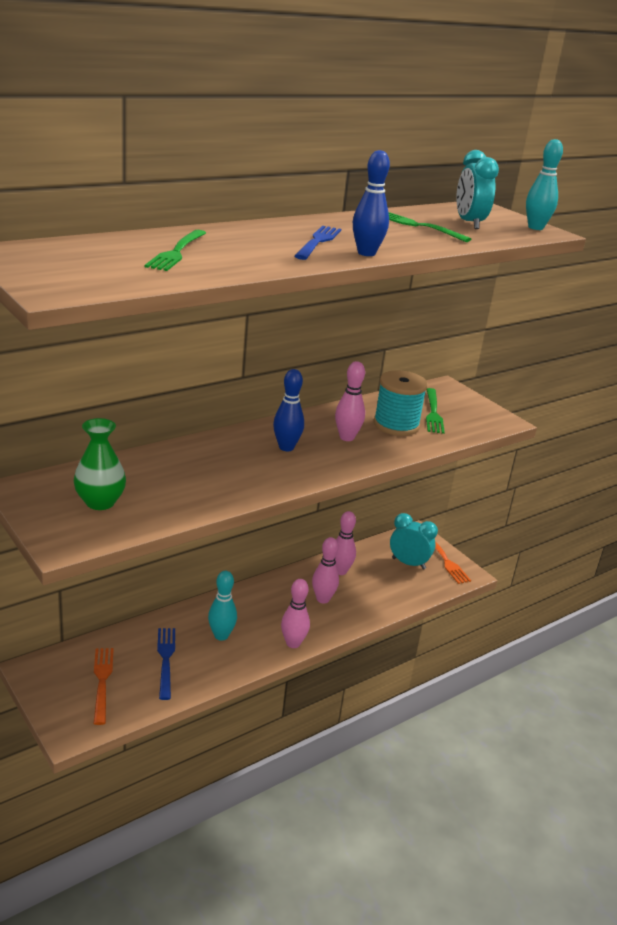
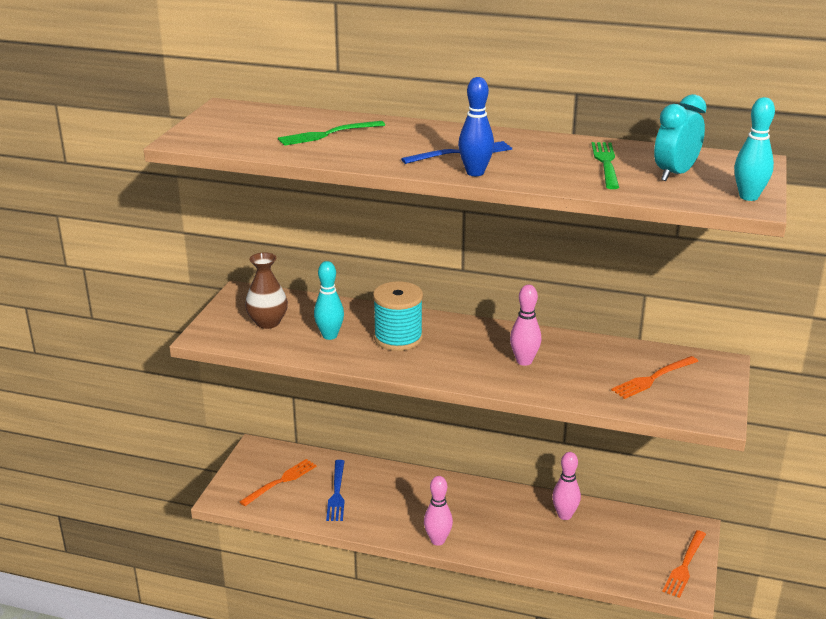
camera: 55 degrees right, 0 degrees up
(100, 502) = (267, 322): green vase -> brown vase
(165, 659) = (337, 493): blue fork -> blue fork turned 135 degrees clockwise
(221, 635) = (396, 502): turquoise bowling pin -> turquoise bowling pin (329, 336)
(286, 447) = (458, 346): blue bowling pin -> none
(323, 599) = (513, 526): pink bowling pin -> none
(396, 425) = (592, 372): turquoise spool -> turquoise spool (398, 338)
(408, 563) = (640, 547): turquoise clock -> none
(433, 413) = (653, 379): green fork -> orange fork

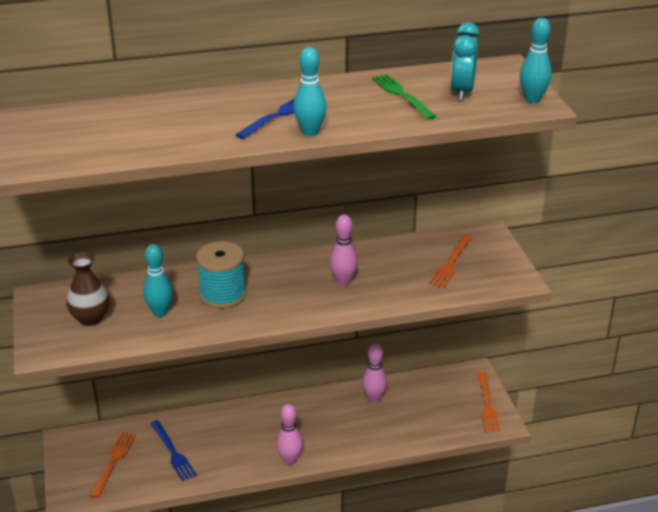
camera: 30 degrees left, 5 degrees up
(327, 134) = (139, 125): green fork -> none
(475, 173) = (310, 132): blue bowling pin -> turquoise bowling pin

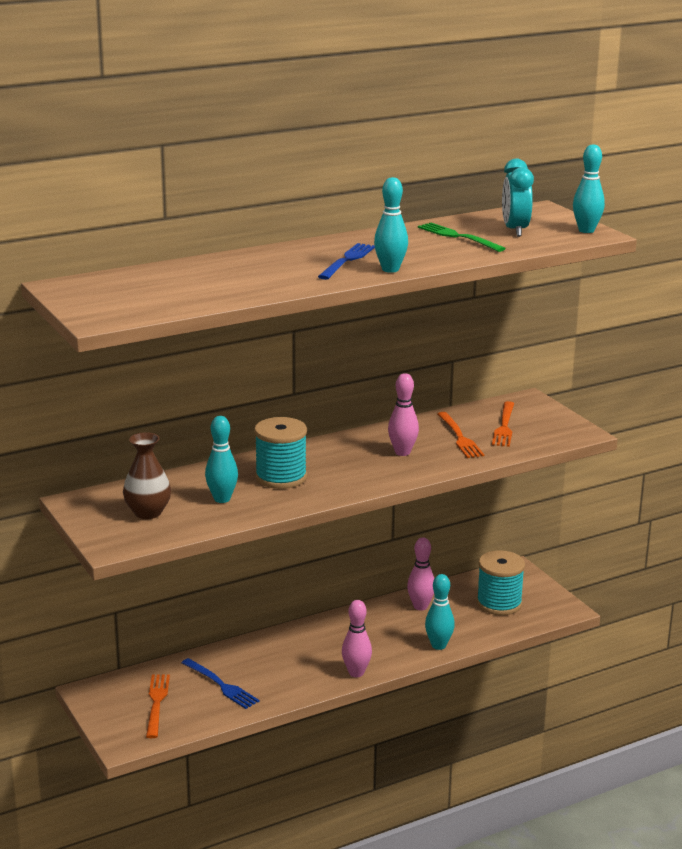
camera: 15 degrees left, 10 degrees down
(372, 443) = (438, 645): none -> turquoise bowling pin
(444, 406) = (499, 603): none -> turquoise spool
(487, 404) = (544, 596): orange fork -> orange fork (460, 437)

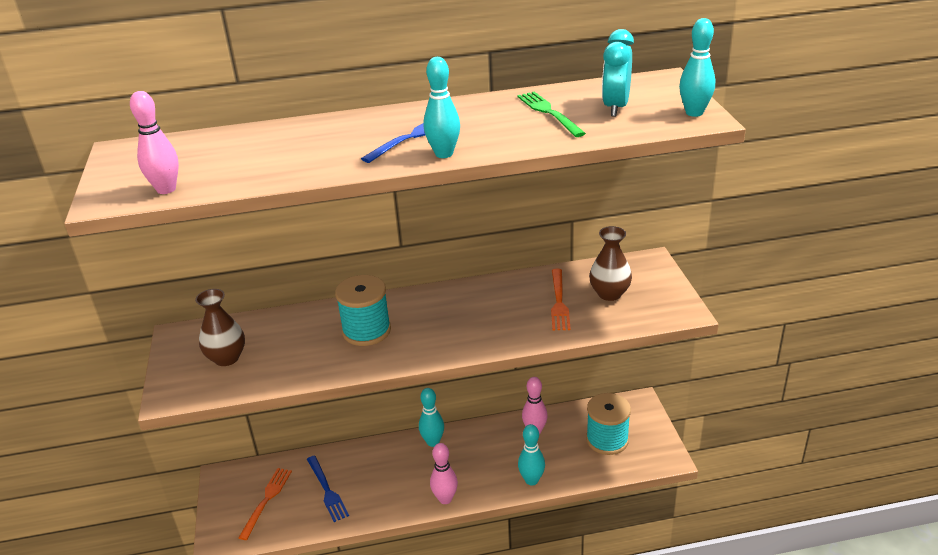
camera: 20 degrees right, 10 degrees up
(222, 499) = (299, 351): turquoise bowling pin -> turquoise bowling pin (433, 442)
(402, 452) = (494, 314): pink bowling pin -> pink bowling pin (166, 189)
(504, 426) = (609, 294): orange fork -> brown vase

